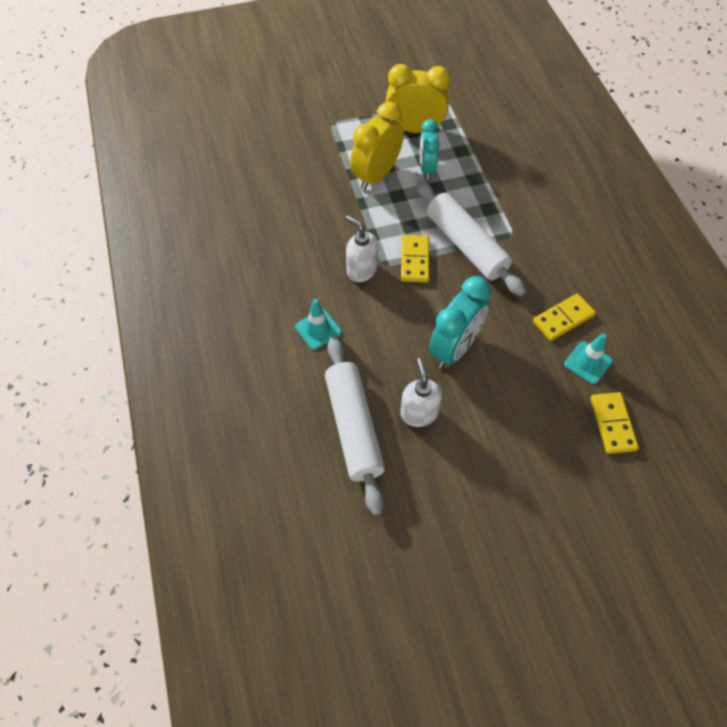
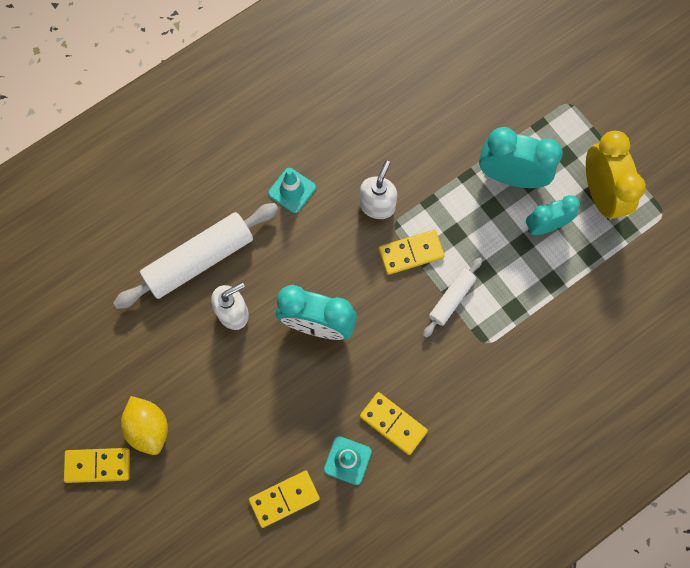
camera: 70 degrees right, 15 degrees up
(376, 176) = (511, 176): yellow clock -> turquoise clock
(466, 245) = (451, 299): white rolling pin -> white rolling pin, size x0.53
(512, 526) = (148, 428): none -> yellow lemon
(539, 590) = (98, 465): none -> yellow domino

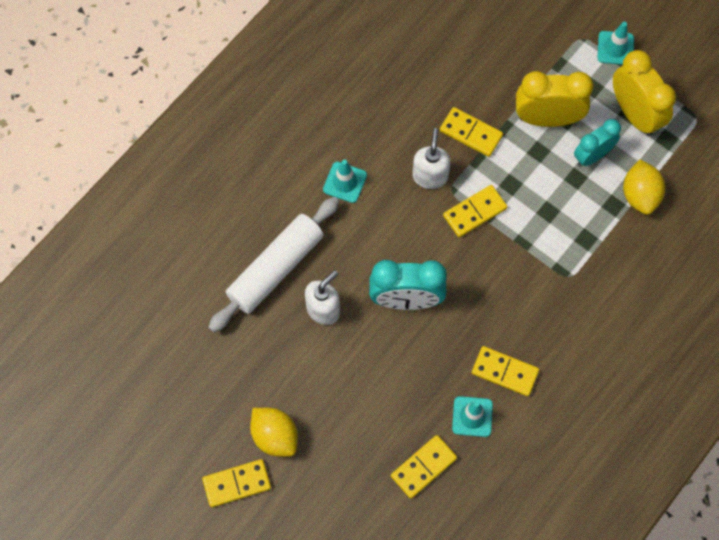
camera: 15 degrees left, 5 degrees down
(430, 172) = (470, 133): none -> yellow domino
(451, 299) = (525, 244): white rolling pin -> none
(511, 176) = (547, 118): turquoise clock -> yellow clock
(582, 278) = (640, 195): none -> yellow lemon
(600, 121) = (615, 48): none -> turquoise traffic cone

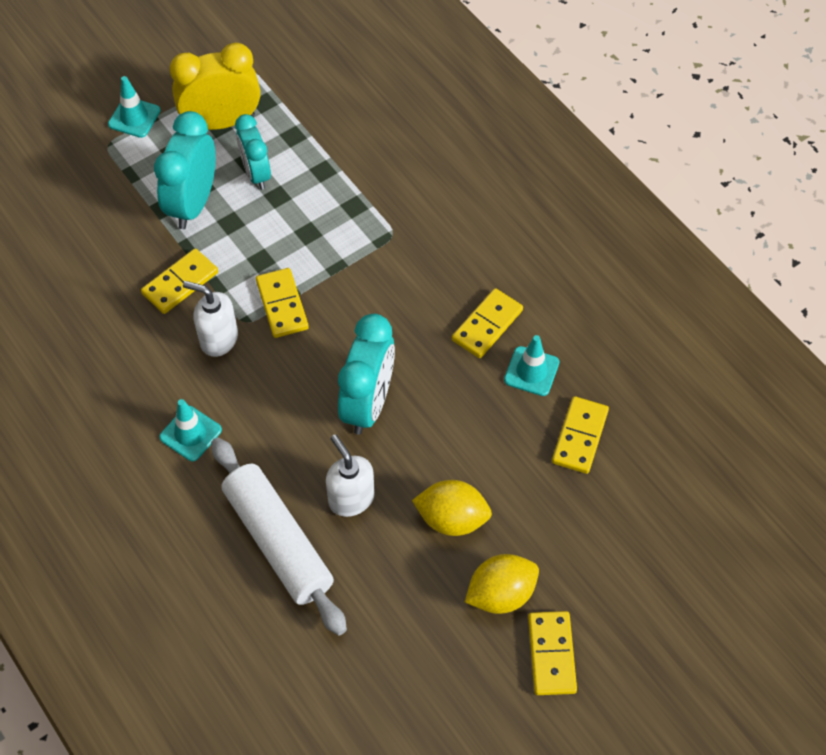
camera: 75 degrees left, 10 degrees down
(423, 467) = (580, 437): yellow domino -> yellow domino turned 45 degrees clockwise
(547, 118) = (193, 203): yellow clock -> turquoise clock
(640, 195) = (320, 143): yellow lemon -> yellow lemon (452, 519)

